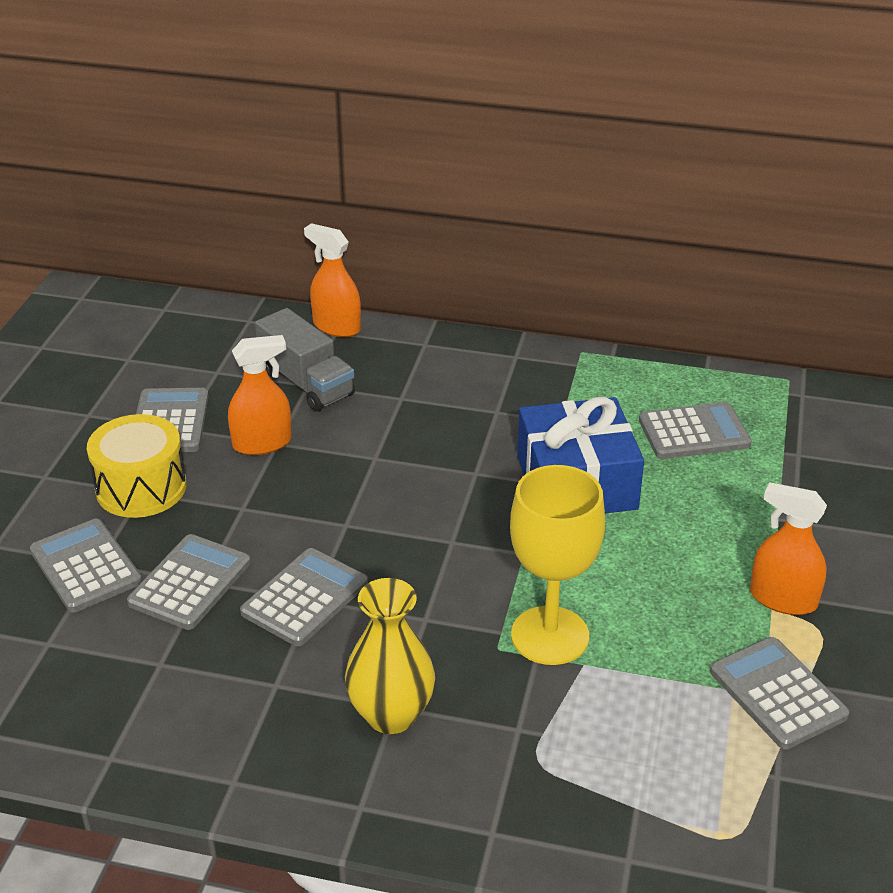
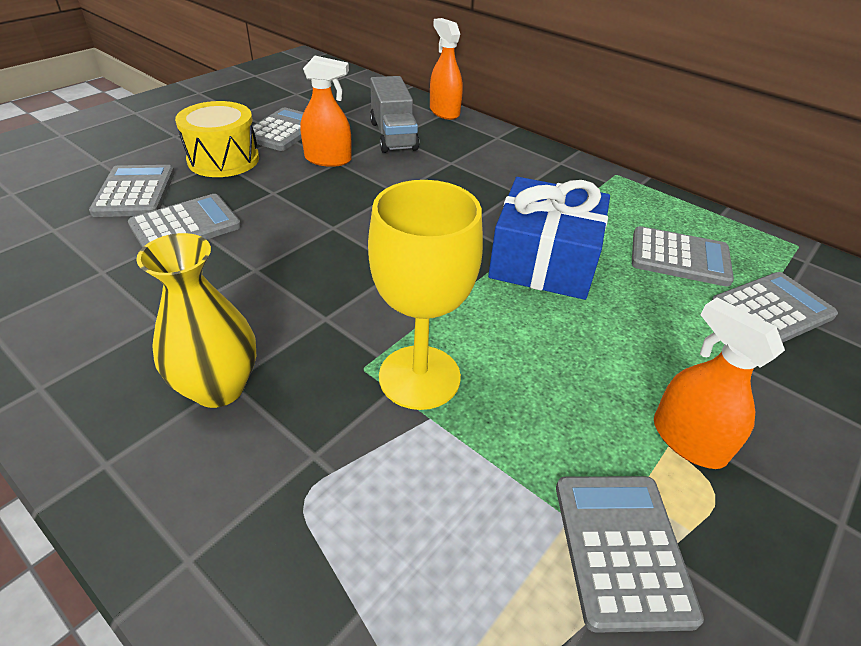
camera: 25 degrees right, 5 degrees up
(304, 598) = (251, 266): grey calculator -> grey calculator (771, 310)

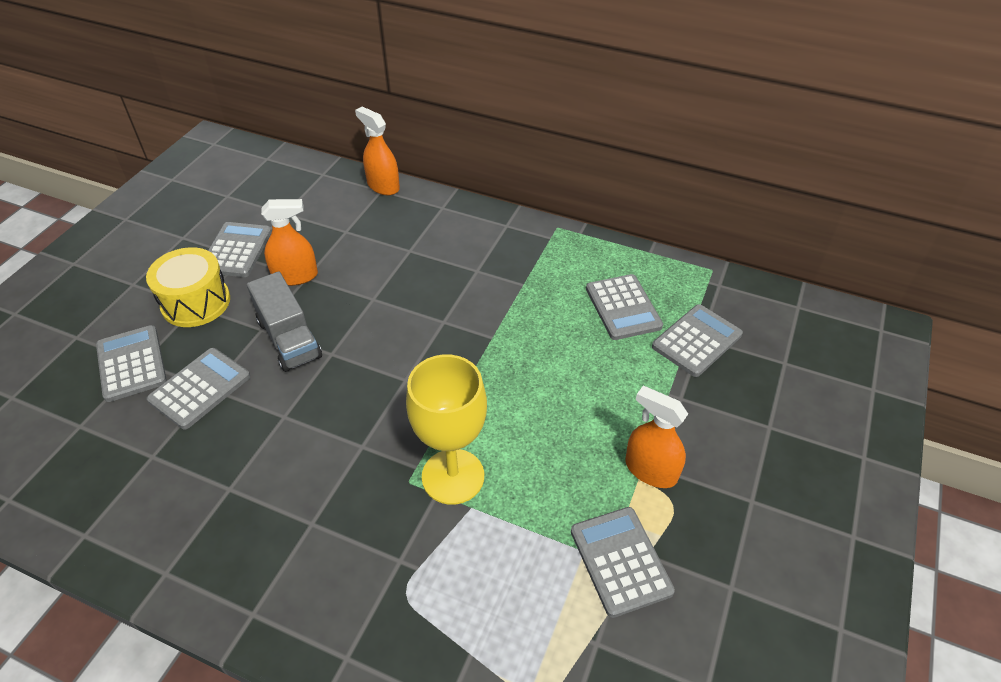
camera: 15 degrees left, 5 degrees up
(219, 387) = (306, 531): yellow vase -> none
(393, 135) = (345, 230): grey truck -> grey truck (289, 339)
(544, 260) = (518, 340): blue gift -> none
(679, 257) = (623, 307): grey calculator -> grey calculator turned 75 degrees clockwise

